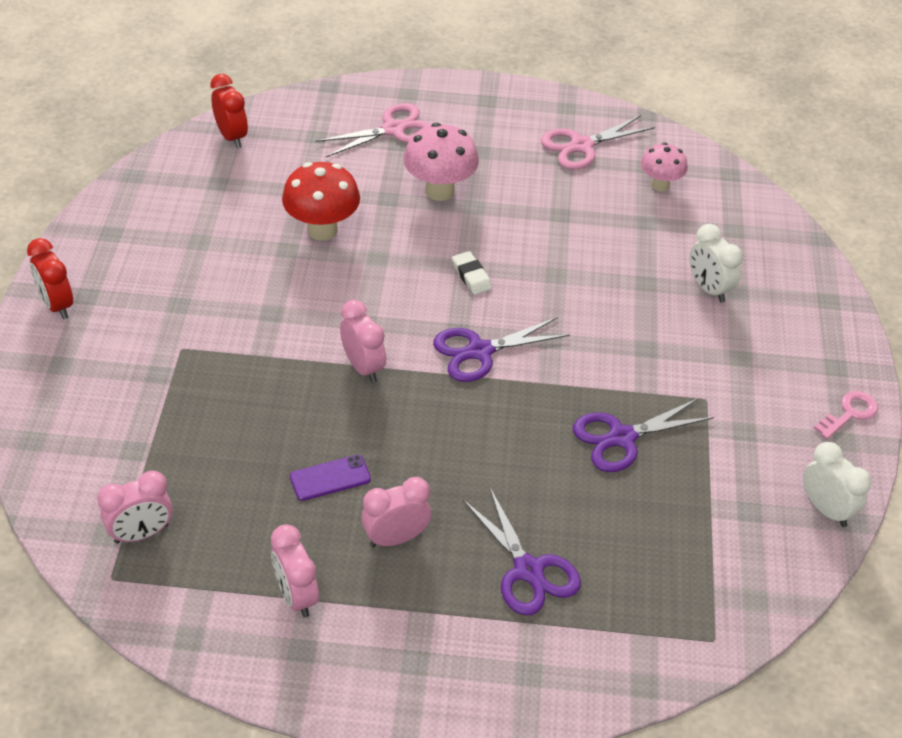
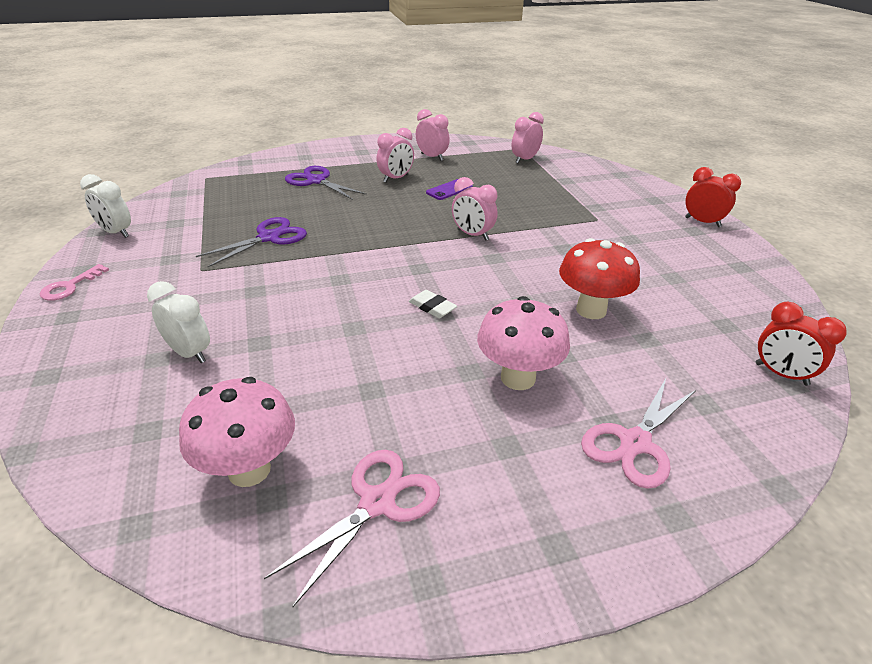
camera: 160 degrees right, 10 degrees down
(479, 351) = (394, 260): purple scissors -> none
(660, 185) = (249, 470): pink mushroom -> pink mushroom, size x1.57

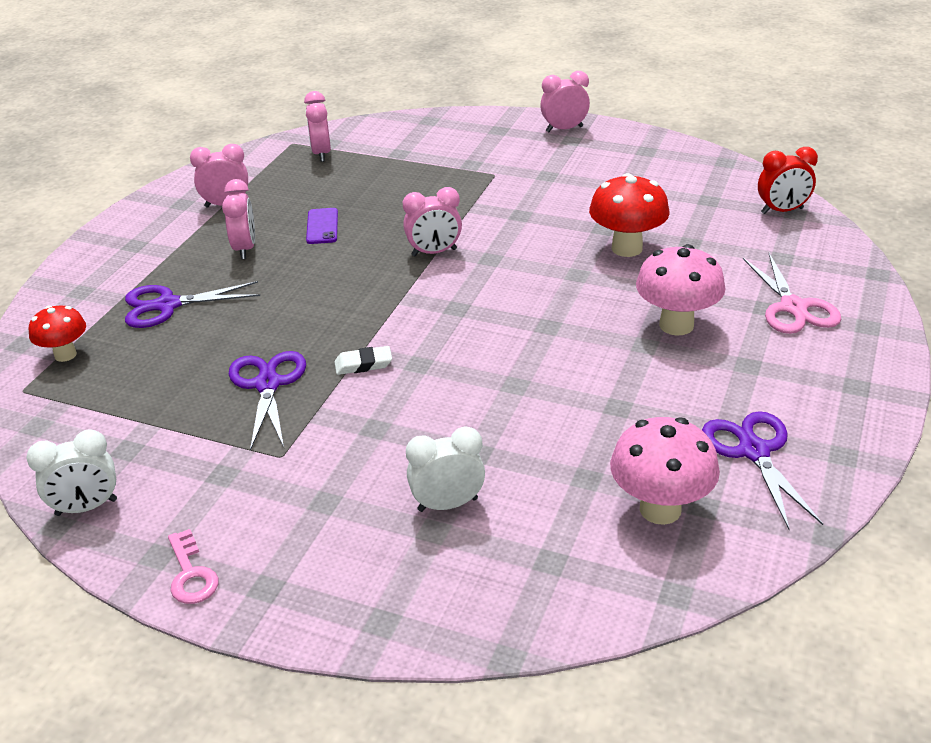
camera: 50 degrees left, 0 degrees up
(245, 175) = (65, 355): none -> red mushroom
(377, 503) = (754, 451): pink scissors -> purple scissors
(432, 307) = (532, 327): white eraser -> white eraser (363, 364)
(702, 222) = (564, 129): red clock -> pink clock

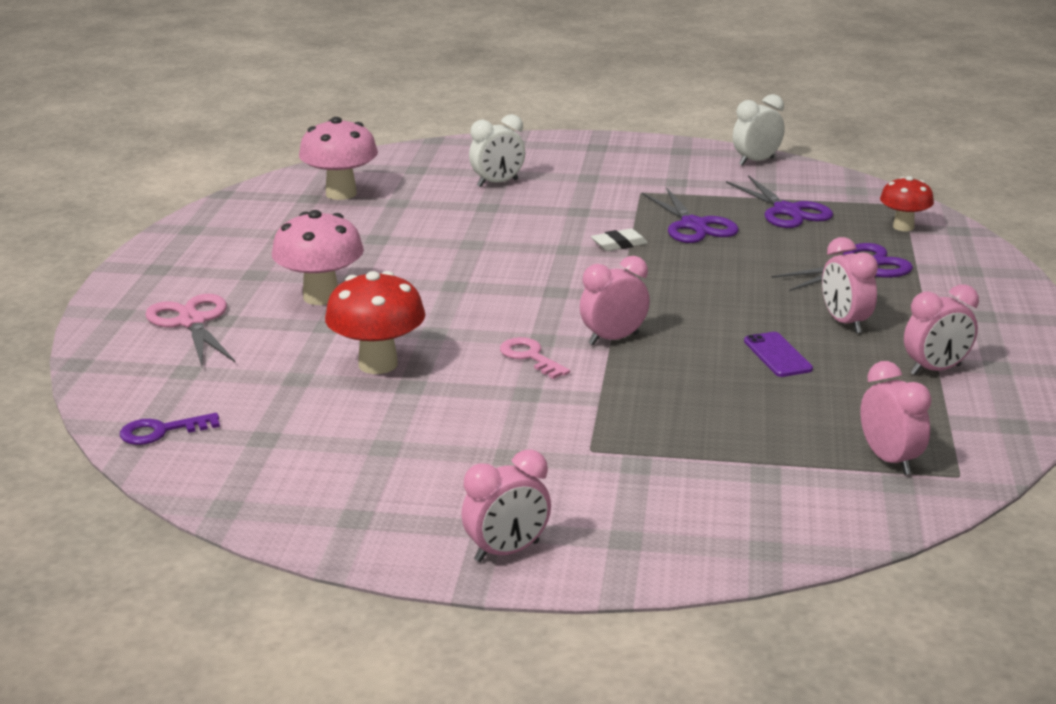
camera: 165 degrees right, 10 degrees down
(191, 574) = (650, 147): pink key -> pink key (530, 357)
(754, 451) = (264, 225): purple scissors -> purple scissors (787, 211)
(782, 211) = (162, 431): red clock -> purple key

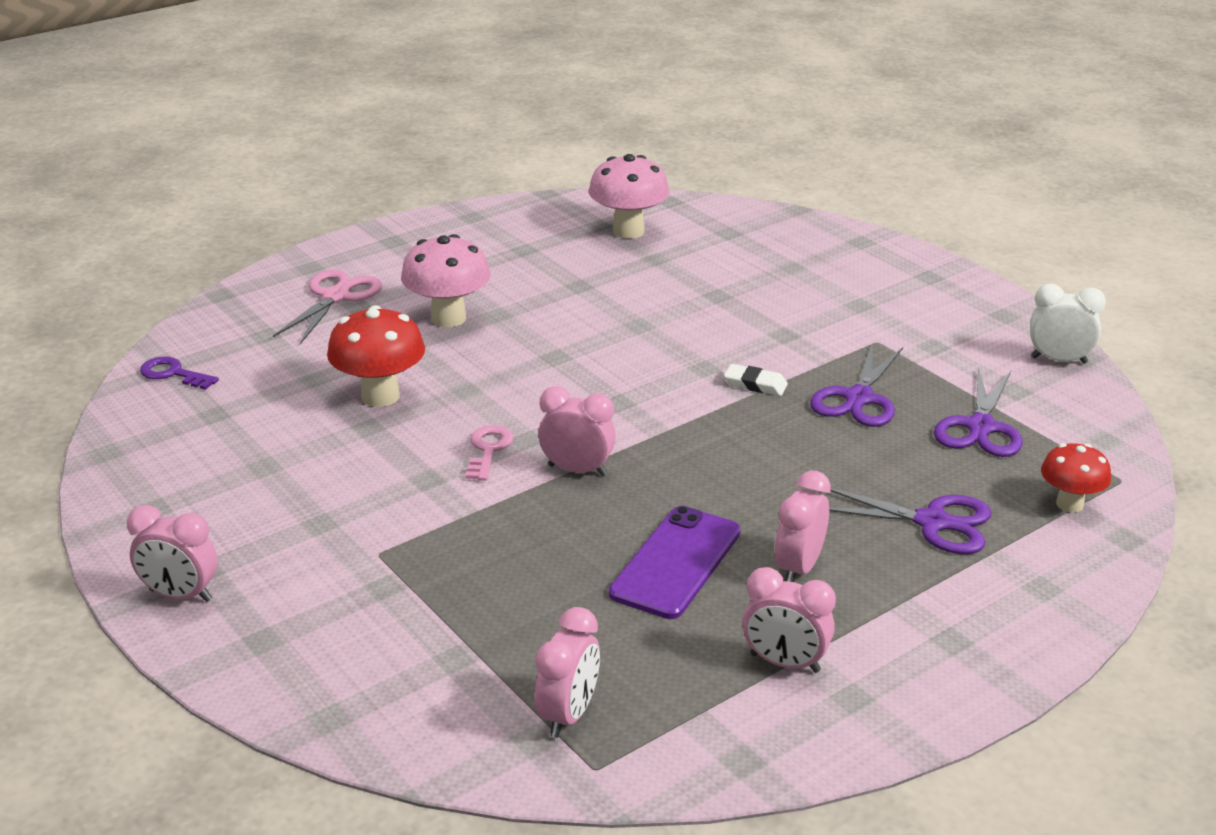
camera: 45 degrees right, 5 degrees up
(497, 183) = (769, 276): white clock -> none
(777, 355) = (676, 562): purple phone -> purple phone, size x1.71

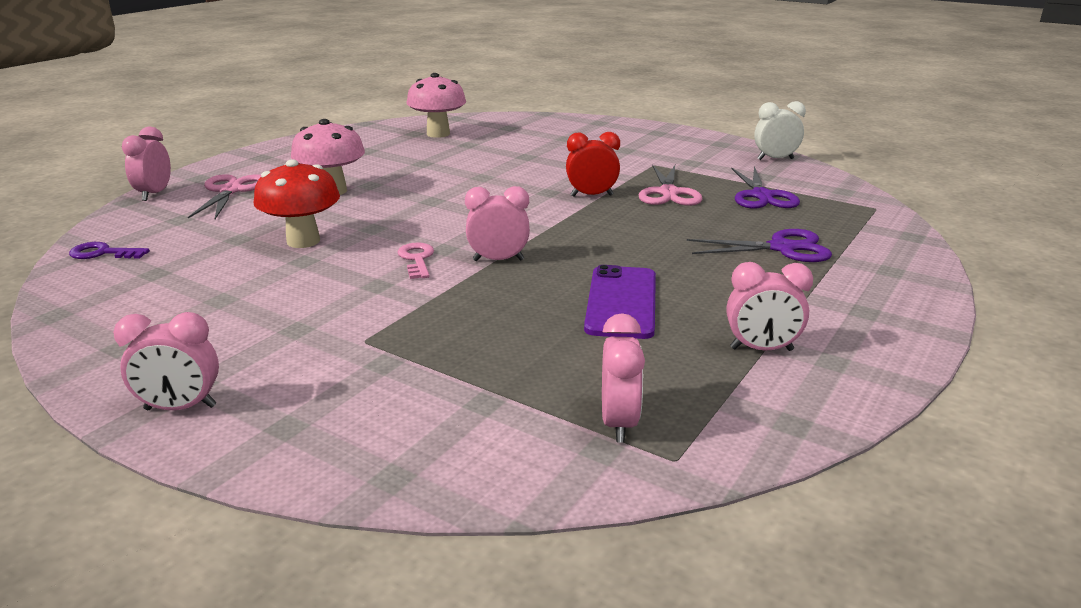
camera: 20 degrees left, 5 degrees down
(755, 384) = (591, 195): white eraser -> red clock
(798, 568) = (716, 289): pink clock -> pink clock (154, 194)
(858, 398) = (668, 193): purple scissors -> pink scissors
(1069, 504) = (858, 225): red mushroom -> none

